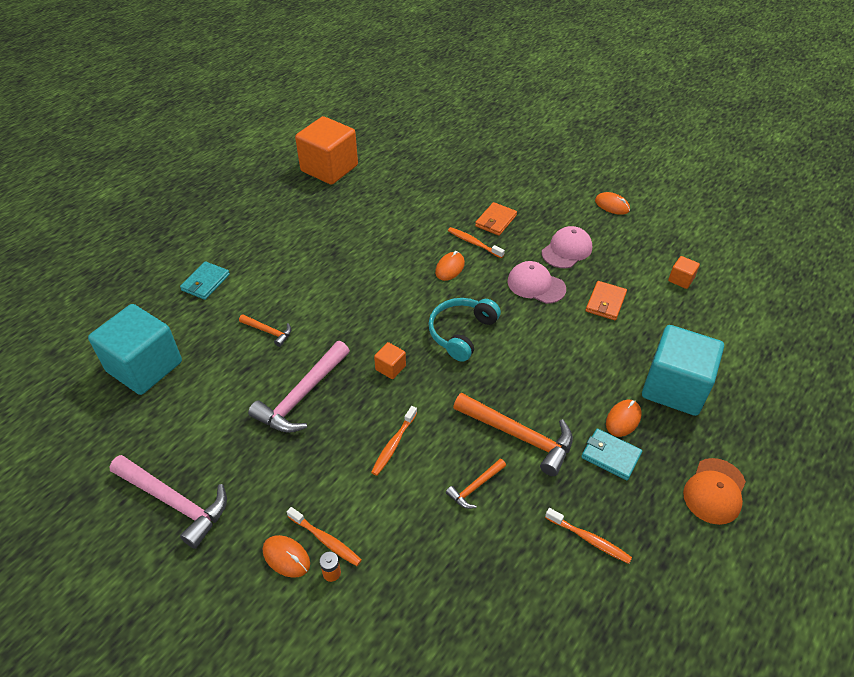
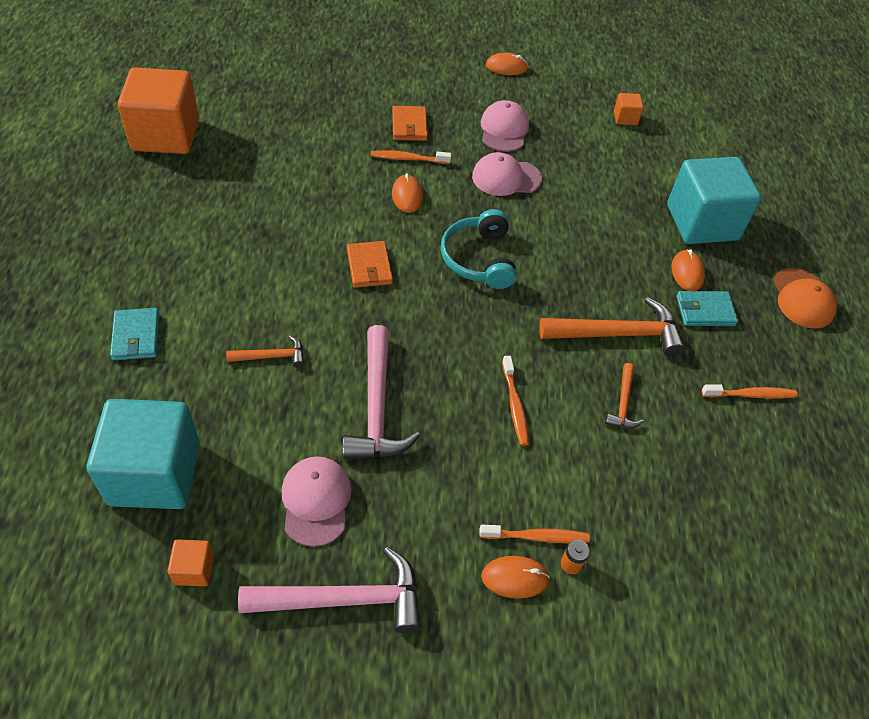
camera: 40 degrees left, 5 degrees up
(213, 433) = (316, 501): none -> pink cap
(390, 368) = (441, 329): orange cube -> orange cube (194, 569)
(605, 302) = (582, 168): orange wallet -> orange wallet (369, 267)

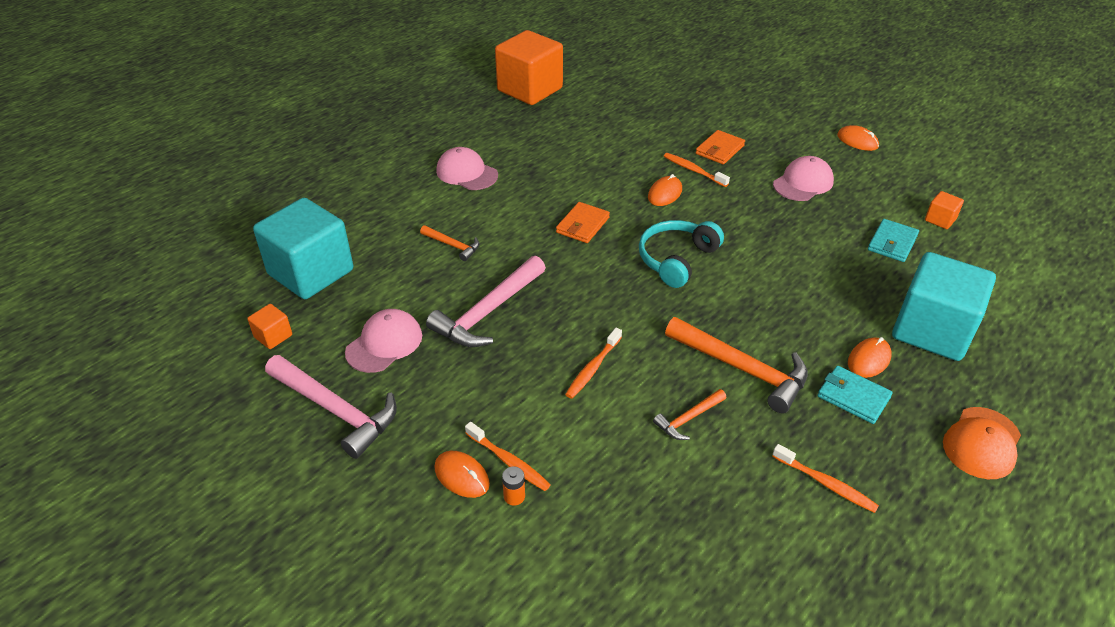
camera: 45 degrees right, 10 degrees down
(136, 336) = (384, 193): turquoise wallet -> turquoise wallet (892, 243)
(506, 178) = (765, 216): pink cap -> pink cap (466, 173)

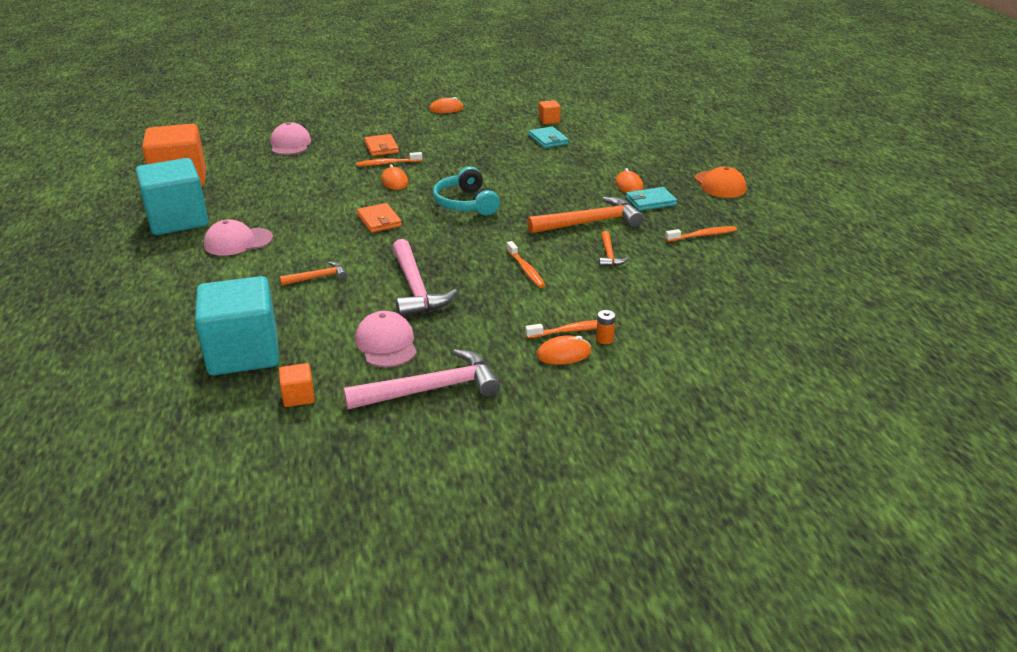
camera: 55 degrees left, 10 degrees down
(803, 183) = (457, 139): pink cap -> pink cap (290, 144)
(932, 330) = (629, 161): turquoise cube -> turquoise cube (177, 220)

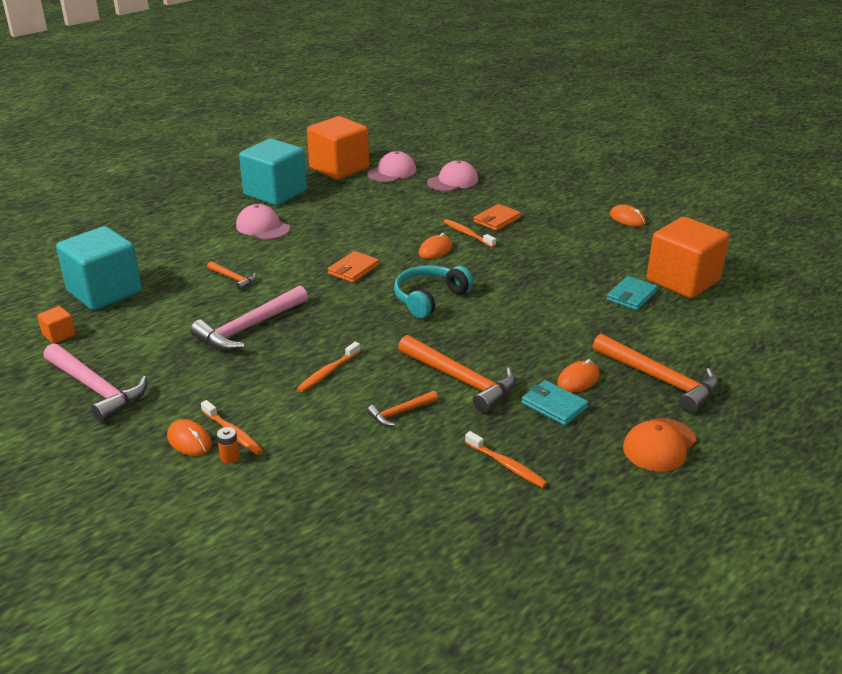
camera: 60 degrees right, 0 degrees up
(386, 344) = (152, 345): pink cap -> pink cap (392, 172)
(549, 120) = (682, 281): orange cube -> orange cube, size x2.42
(653, 163) = (659, 379): none -> orange hammer

